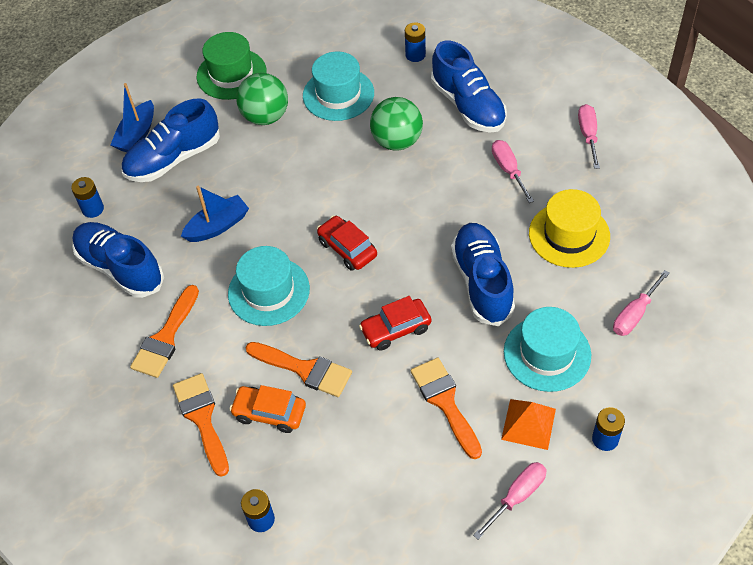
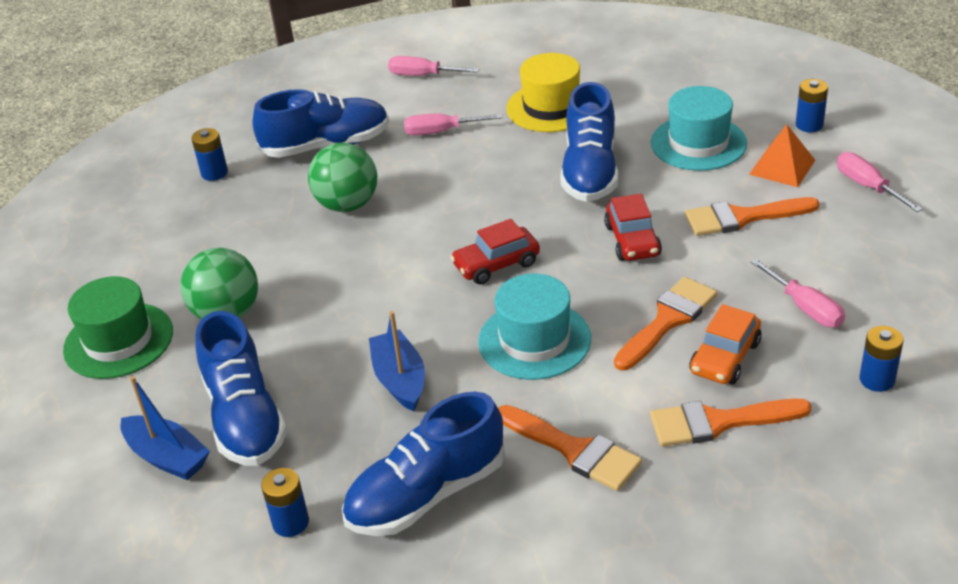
camera: 75 degrees left, 15 degrees down
(338, 94) = (234, 243): turquoise hat -> none
(482, 282) = (590, 171): blue shoe -> blue shoe turned 90 degrees counterclockwise
(634, 314) = (667, 86): pink screwdriver -> pink screwdriver (805, 308)

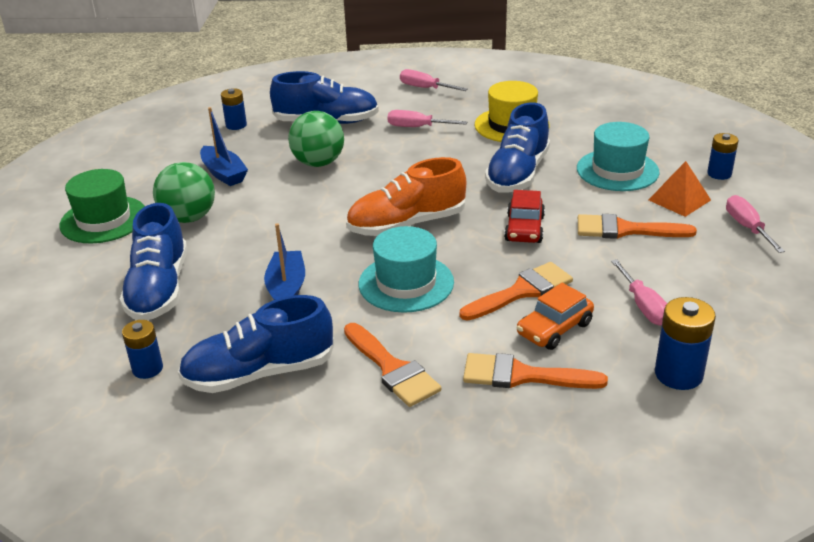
camera: 15 degrees right, 5 degrees down
(167, 457) = (89, 303): blue boat -> blue boat (224, 173)
(496, 264) = (407, 224): red car -> orange shoe
(877, 380) = (678, 374): blue battery -> blue battery, size x1.51

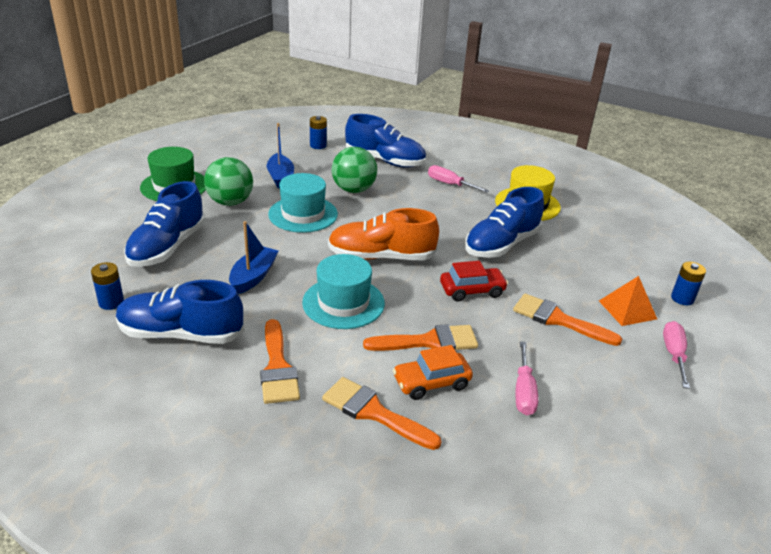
camera: 20 degrees right, 0 degrees up
(425, 88) = (480, 156): pink screwdriver -> none
(524, 229) = (472, 290): red car -> red car turned 135 degrees counterclockwise
(617, 170) = (590, 267): turquoise hat -> turquoise hat (303, 214)
(678, 374) = (508, 464): blue battery -> none

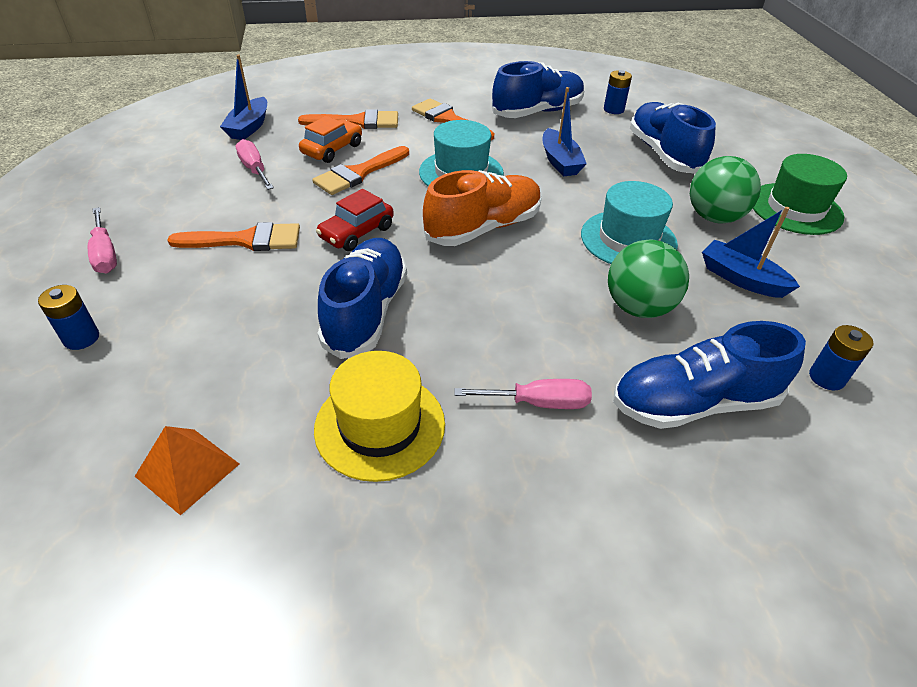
camera: 145 degrees right, 10 degrees up
(503, 466) = (249, 127): none -> blue boat
(627, 309) = (163, 287): orange pyramid -> orange pyramid (187, 470)

